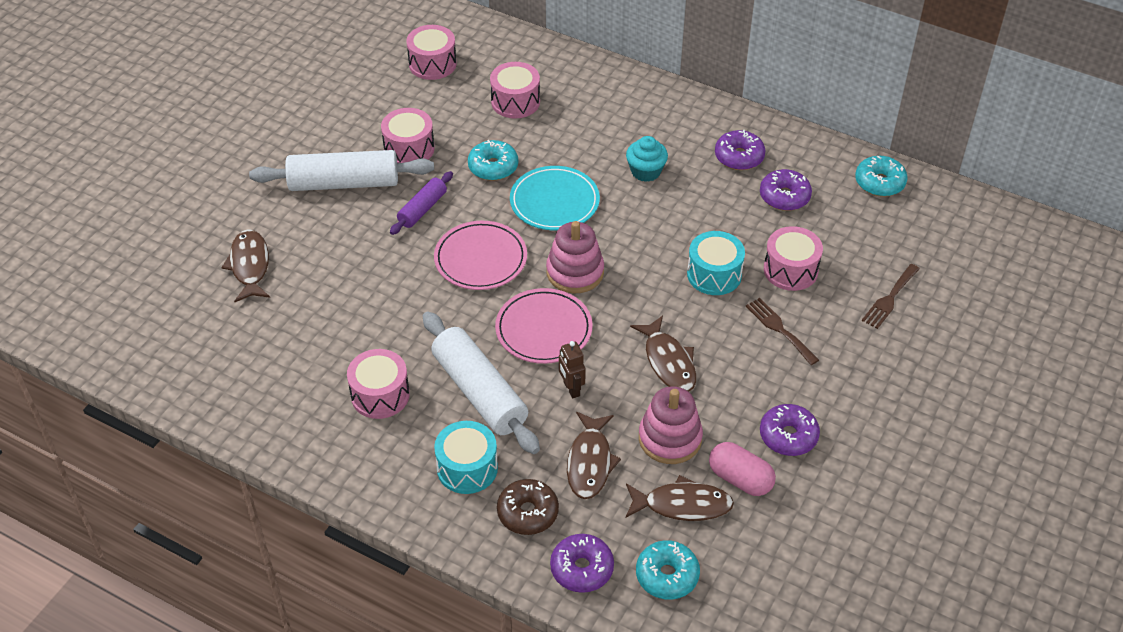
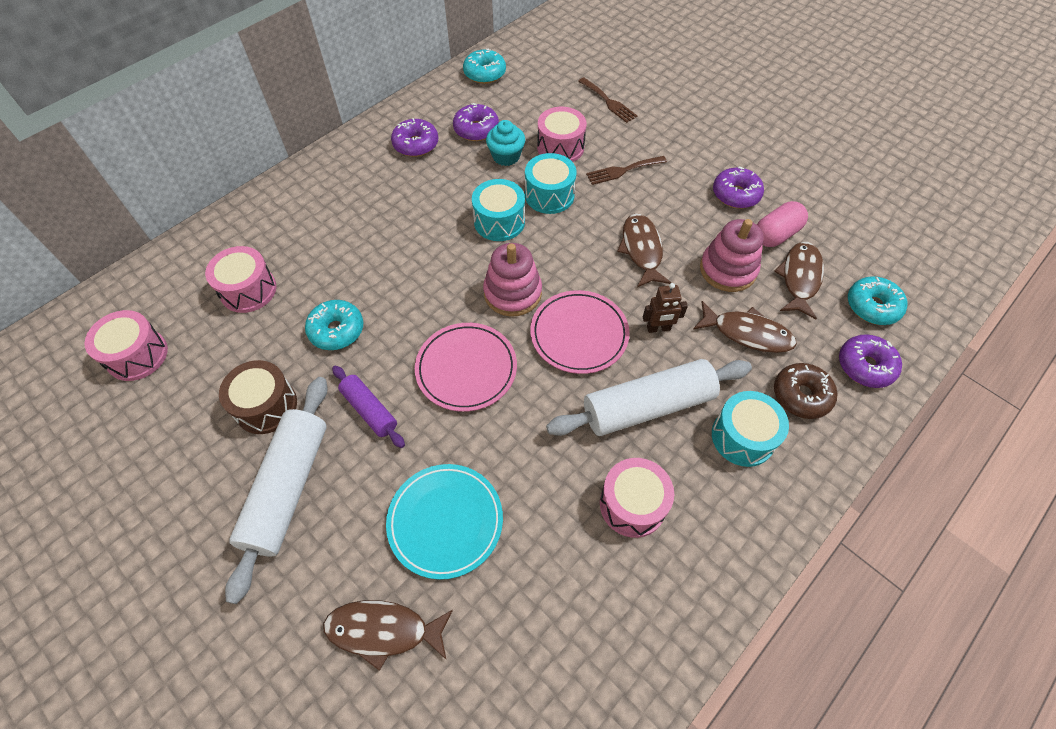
camera: 75 degrees left, 10 degrees up
(409, 149) = (266, 406): pink drum -> brown drum
(554, 202) = (412, 288): turquoise plate -> turquoise plate (445, 521)
(646, 171) = (403, 210): turquoise cupcake -> turquoise cupcake (506, 156)
(661, 243) = (499, 221): none -> turquoise drum
(668, 362) = (641, 250): brown fish -> brown fish turned 90 degrees counterclockwise

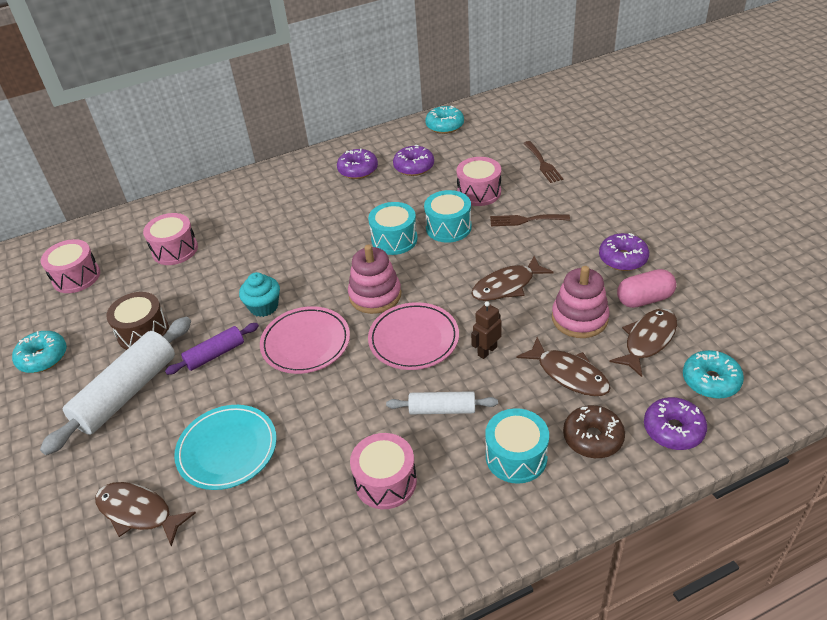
camera: 25 degrees right, 15 degrees down
(337, 330) = (222, 292): turquoise donut -> turquoise donut (43, 358)
(369, 410) = (215, 354): purple rolling pin -> purple rolling pin turned 75 degrees clockwise
(506, 156) = (427, 191): turquoise cupcake -> turquoise cupcake (264, 307)
(641, 250) = (507, 286): brown fish -> brown fish turned 135 degrees counterclockwise
(647, 406) = (442, 409): white rolling pin -> white rolling pin, size x0.54
(658, 328) = (487, 351): brown robot -> brown robot turned 120 degrees clockwise

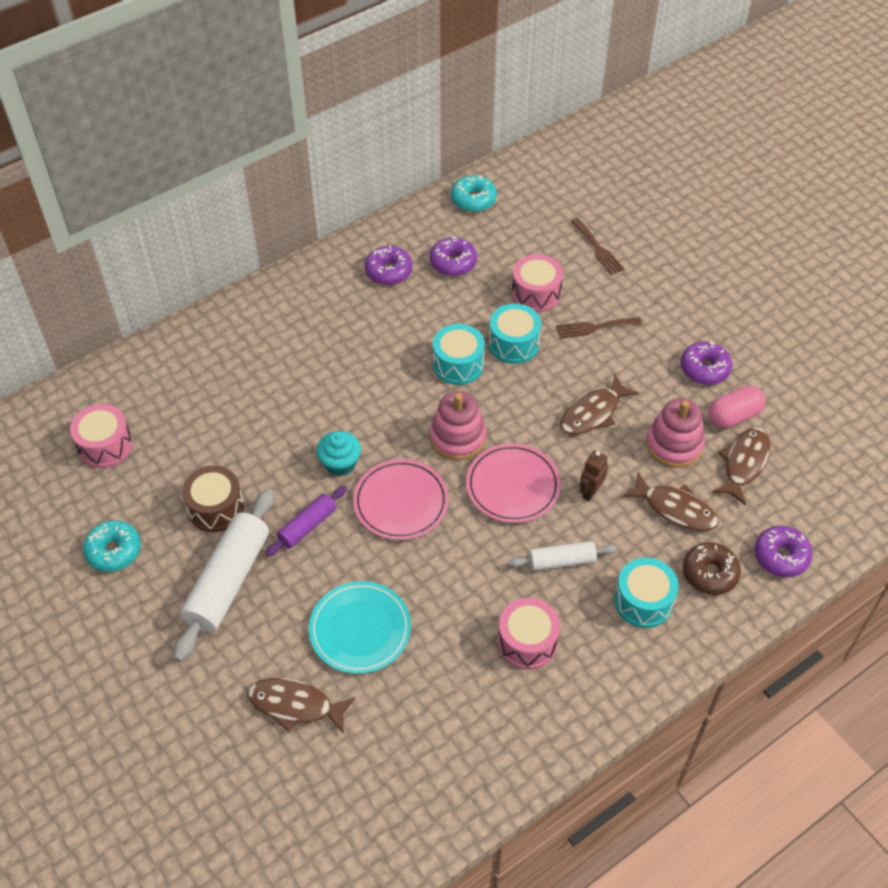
camera: 15 degrees left, 10 degrees up
(175, 250) = (209, 399): pink drum -> none
(710, 381) = (808, 501): turquoise donut -> none

